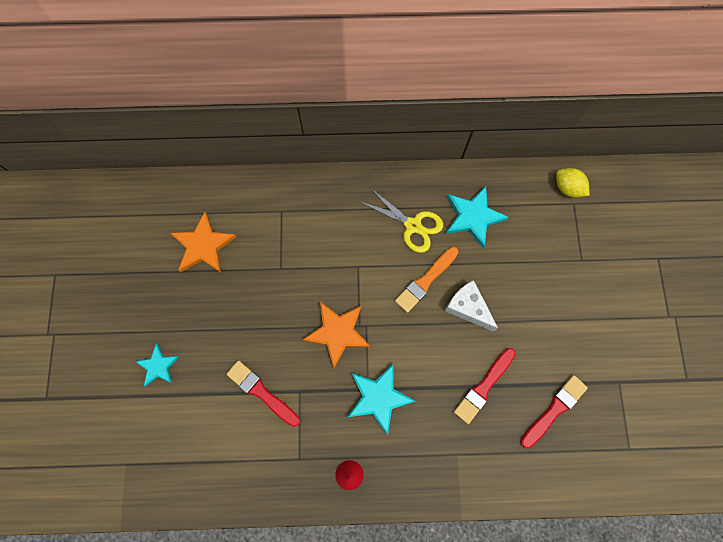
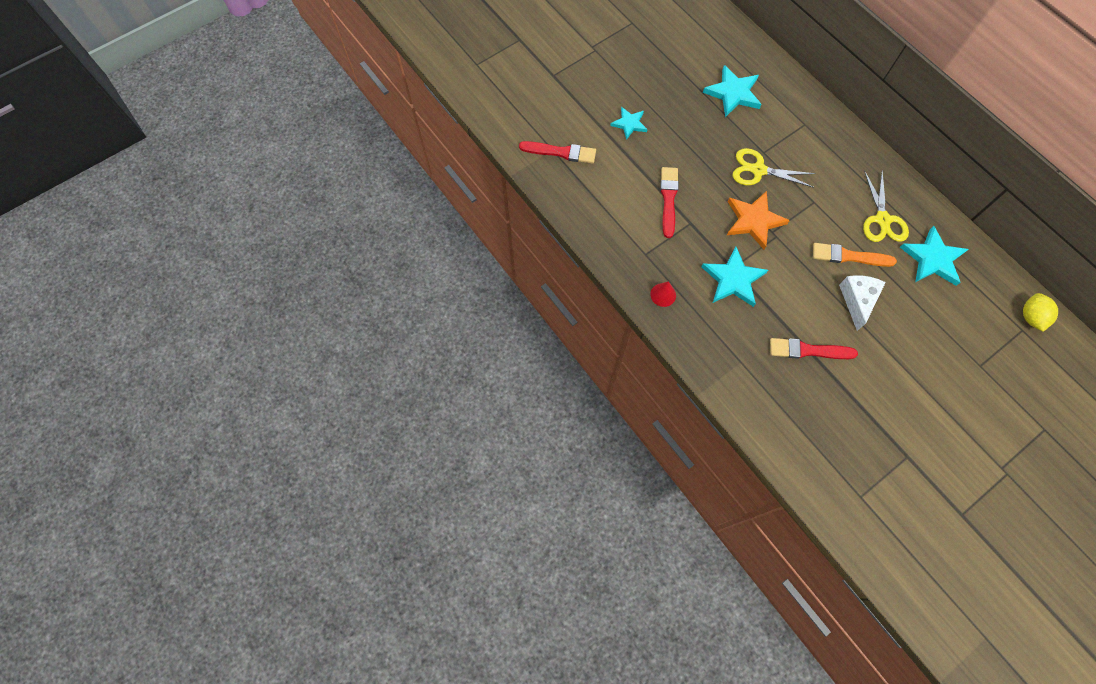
camera: 55 degrees right, 5 degrees down
(203, 246) = (733, 93): orange star -> turquoise star
(293, 288) = (758, 170): none -> yellow scissors
(554, 409) = (839, 416): red brush -> red brush (561, 152)

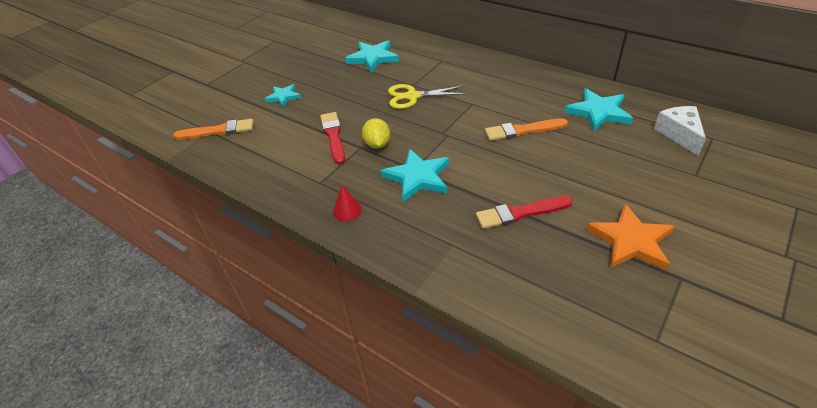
camera: 15 degrees left, 25 degrees down
(561, 152) = (218, 131): red brush -> orange brush
(753, 220) = (421, 130): orange star -> orange star (631, 241)
(857, 300) = (548, 159): white cheese -> white cheese (679, 134)
(882, 220) = (538, 99): yellow scissors -> none
(1030, 317) = (712, 127): yellow lemon -> yellow lemon (377, 144)

